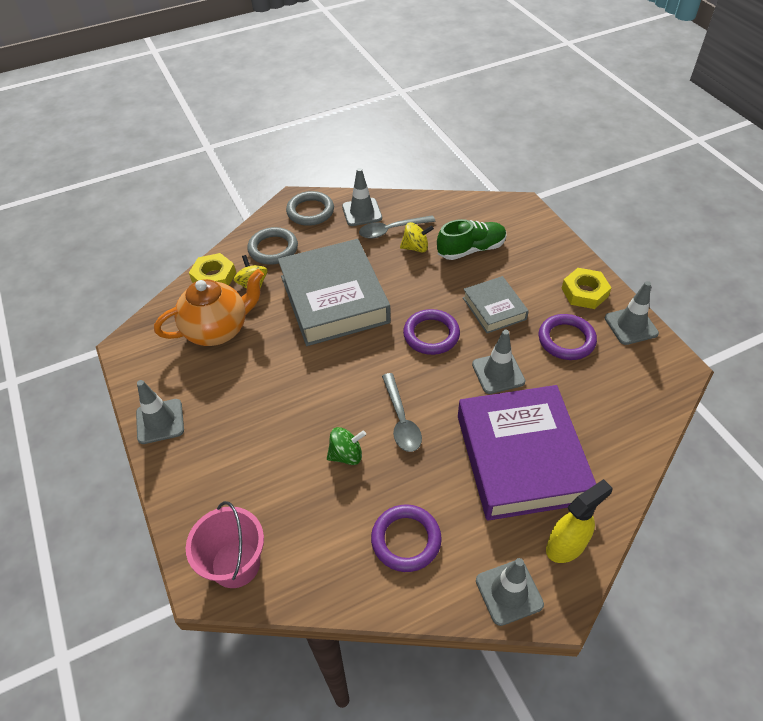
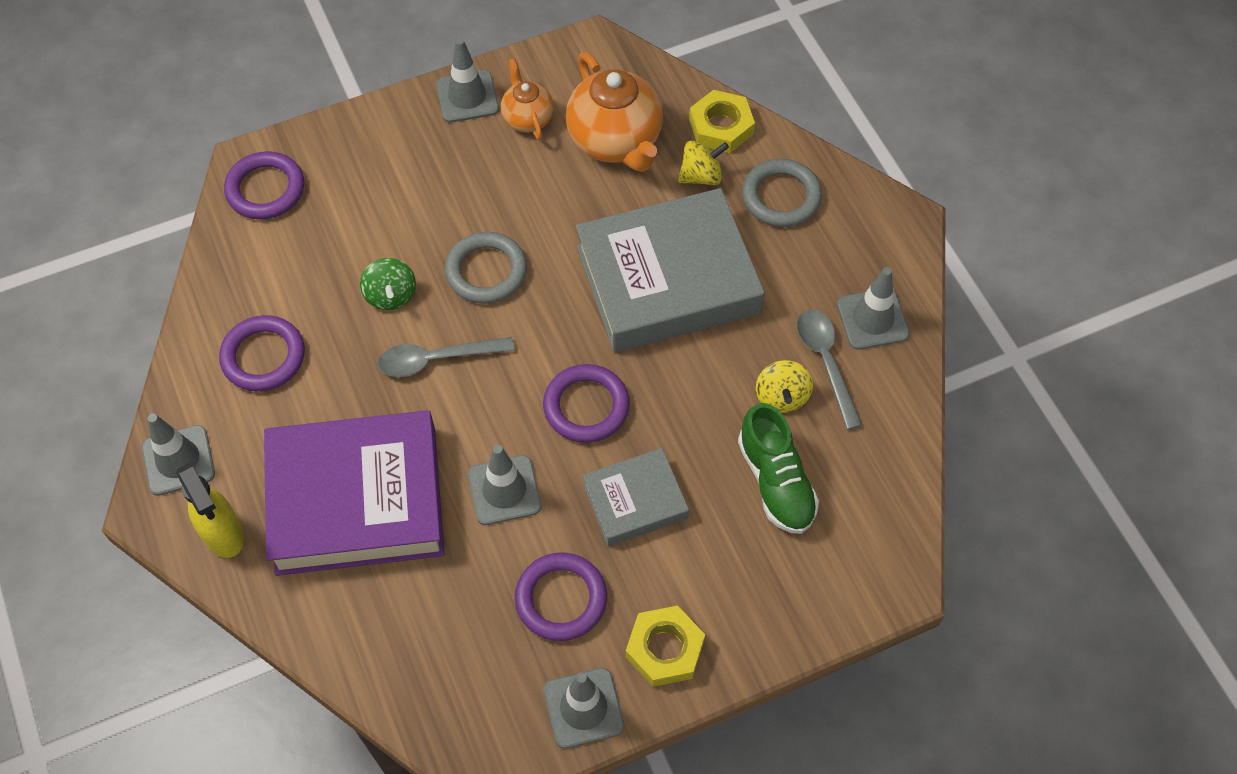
camera: 90 degrees right, 10 degrees up
(188, 381) = (527, 118): none -> orange teapot
(235, 564) = (265, 189): pink bucket -> purple ring
(310, 211) = (873, 244): grey ring -> grey ring (486, 271)

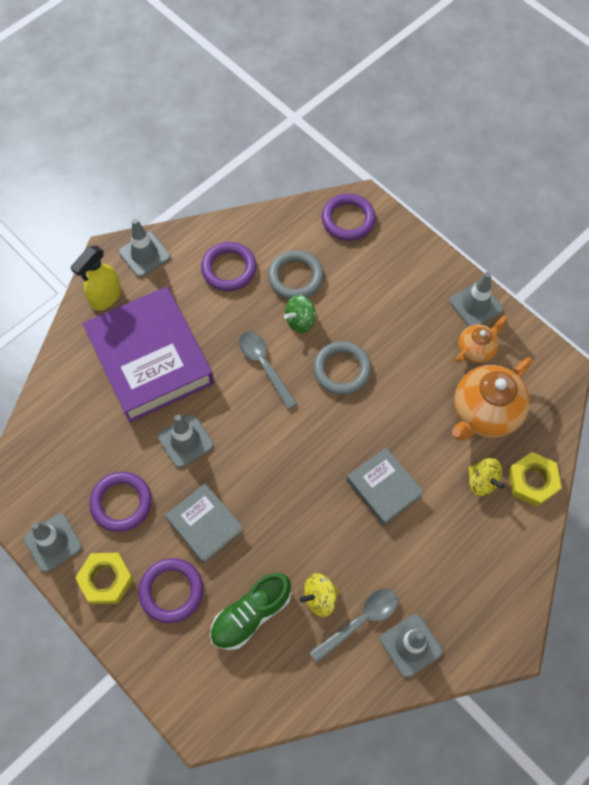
camera: 70 degrees right, 5 degrees up
(586, 406) = (263, 469): purple ring -> purple ring (171, 591)
(668, 280) = (383, 488): grey book -> grey book, size x0.51
(781, 197) = (490, 544): grey ring -> grey ring (295, 277)

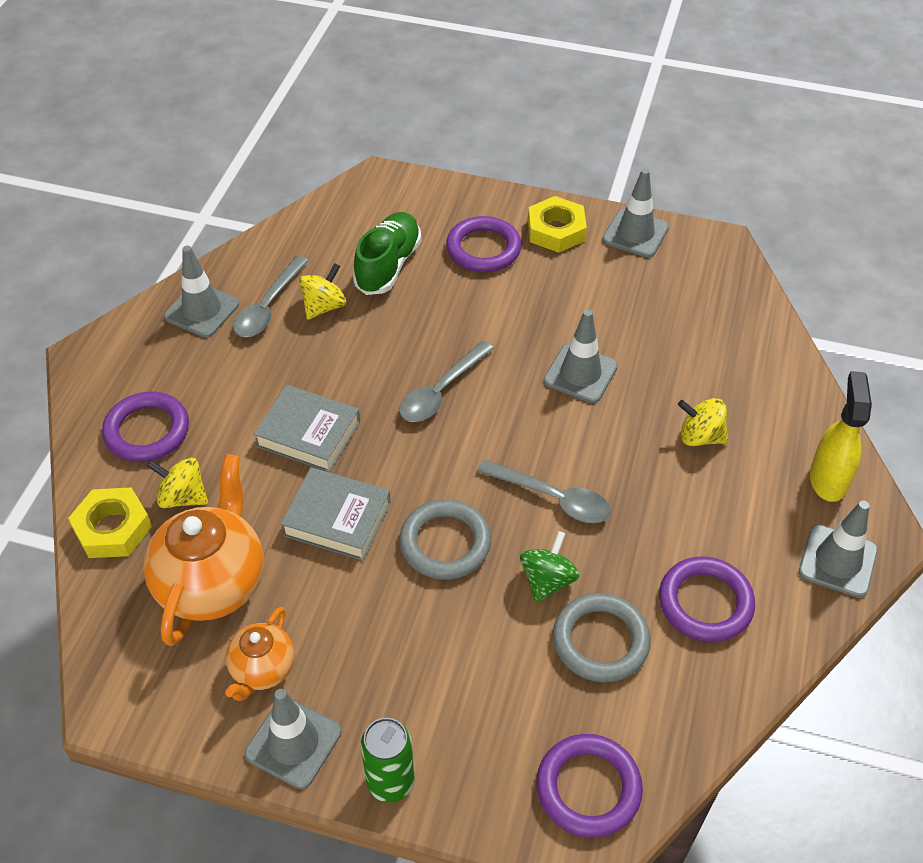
camera: 150 degrees right, 15 degrees down
(121, 503) = (598, 291): purple ring -> purple ring (147, 431)
(151, 359) = (700, 437): purple book -> yellow spinning top
(205, 525) = (493, 311): grey book -> grey book (337, 519)
(282, 476) = (441, 391): none -> grey spoon
(437, 265) = (390, 782): none -> green can

